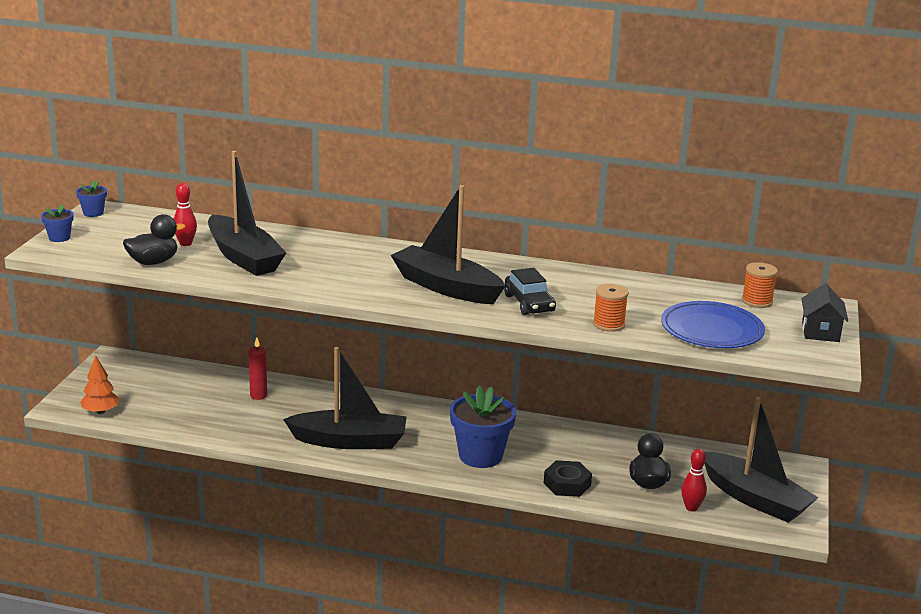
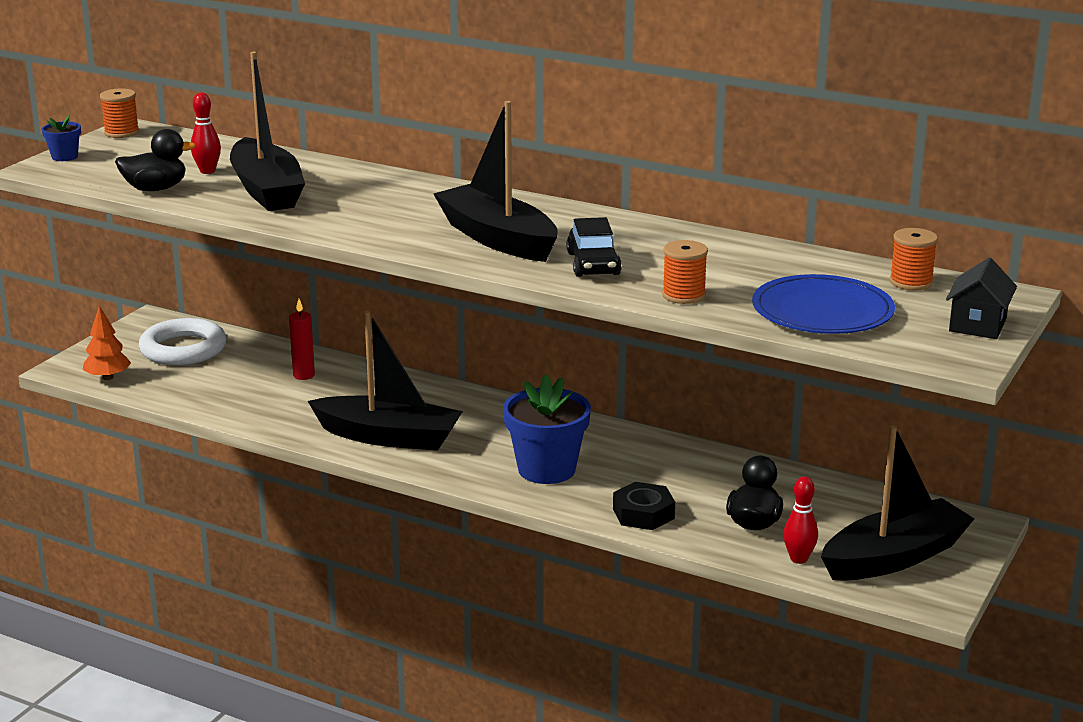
camera: 15 degrees right, 0 degrees up
(93, 213) = (121, 132): blue flower pot -> orange spool
(151, 382) = (183, 349): none -> white ring
(755, 499) = (894, 557): black boat -> black boat turned 90 degrees counterclockwise

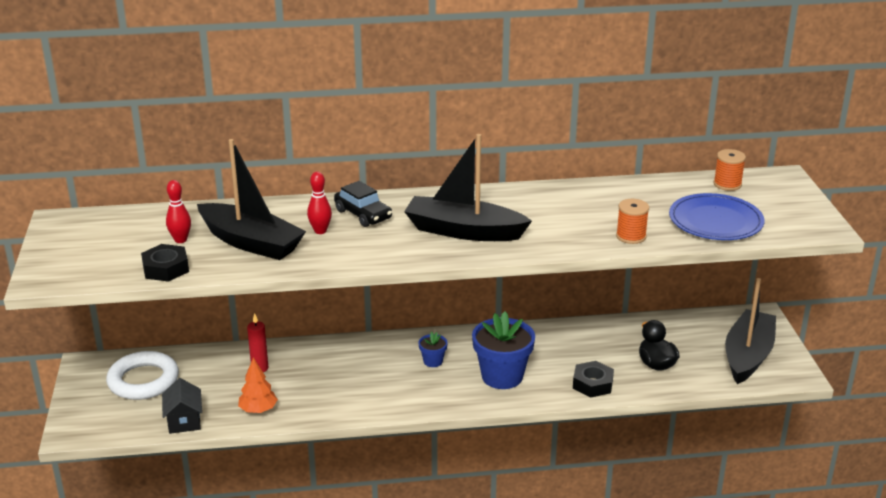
camera: 35 degrees left, 5 degrees up
(64, 157) = (44, 262): blue flower pot -> blue flower pot (433, 361)
(108, 377) = (115, 426): orange tree -> orange tree (258, 410)
(121, 132) = (56, 226): orange spool -> none
(155, 189) = (166, 268): black duck -> black nut
(389, 437) = (377, 393): black boat -> none
(593, 264) = (548, 231): black car -> black car (363, 214)
(798, 559) = (705, 378): red bowling pin -> red bowling pin (320, 231)
(977, 325) = (798, 202): black house -> black house (184, 421)

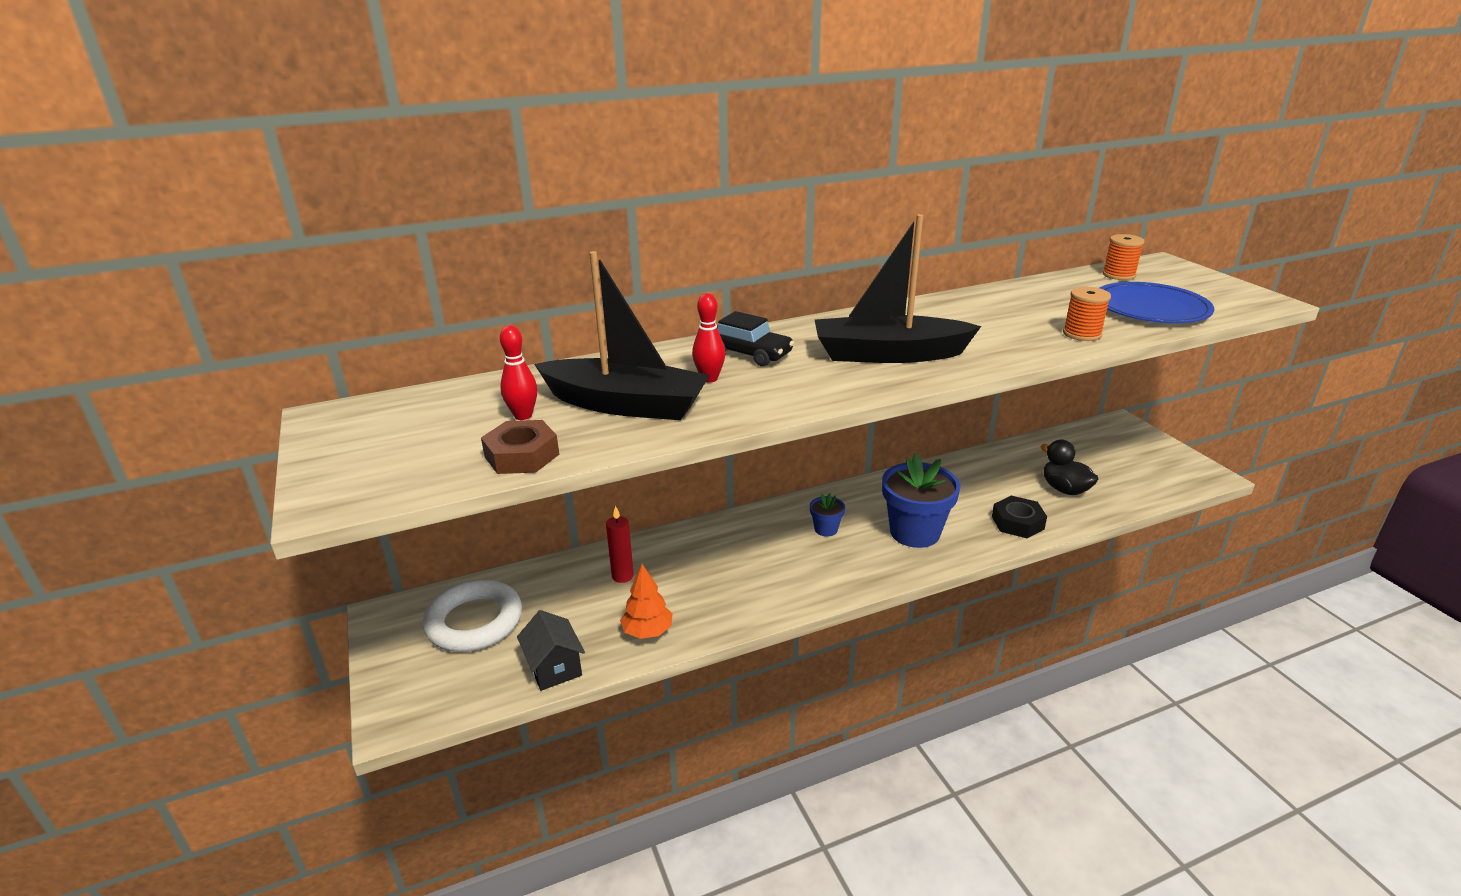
camera: 15 degrees left, 0 degrees up
(166, 268) = (522, 455): black nut -> brown nut
(748, 355) = (1145, 464): black boat -> none

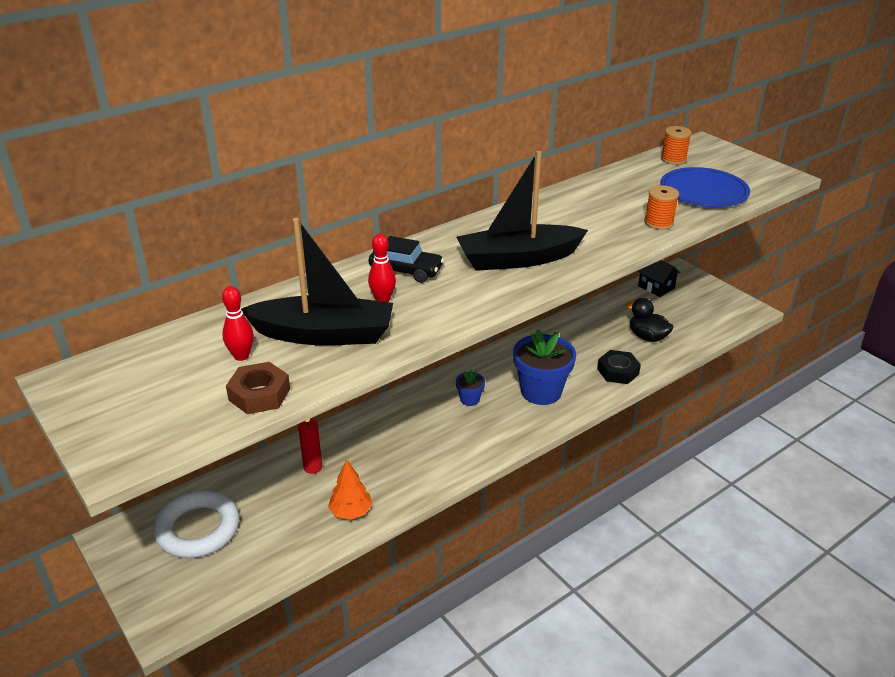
camera: 15 degrees left, 5 degrees up
(554, 667) = (283, 556): black house -> black house (656, 287)

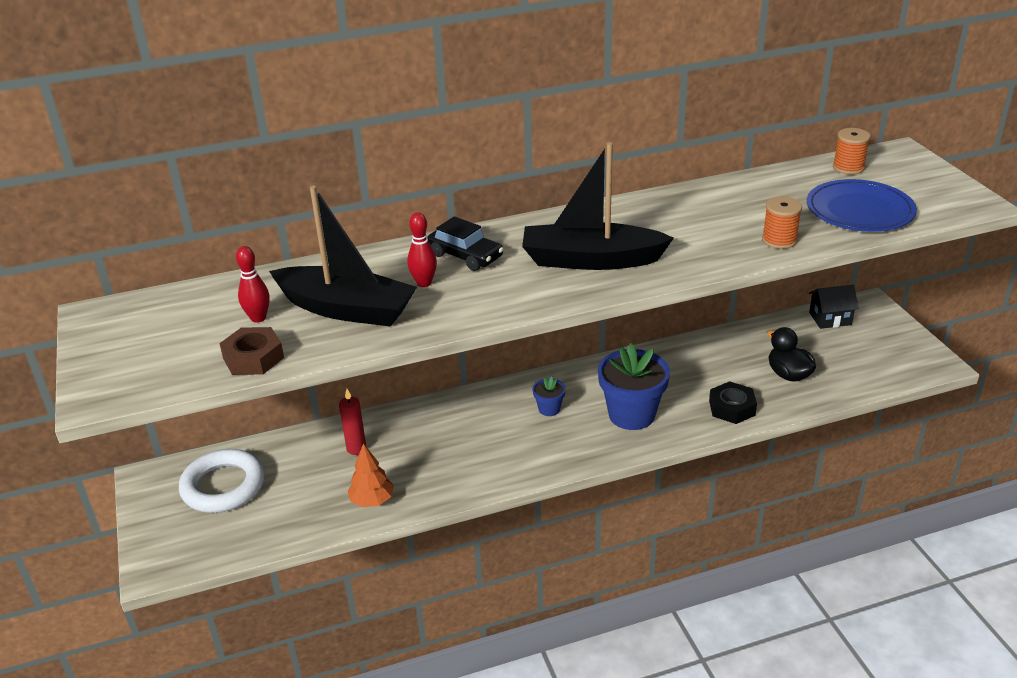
camera: 20 degrees right, 0 degrees up
(656, 287) = (830, 318): black house -> black house turned 75 degrees counterclockwise

